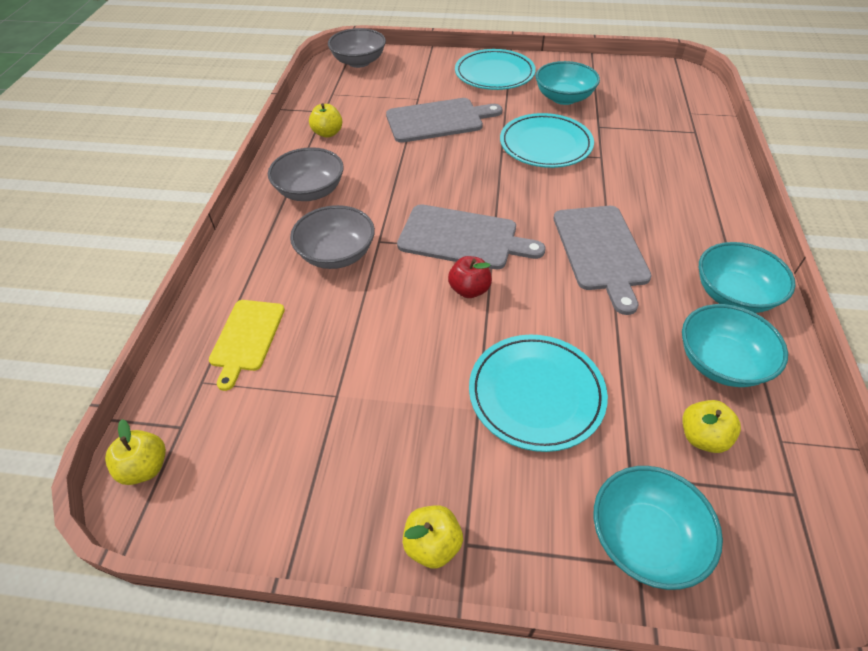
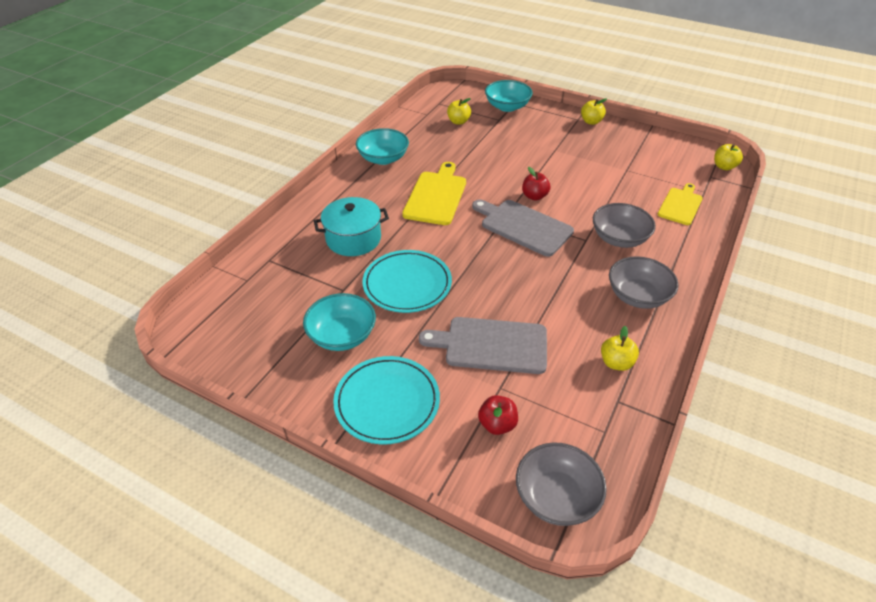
camera: 160 degrees left, 5 degrees down
(410, 81) = (497, 424): none -> red apple
(536, 394) = (523, 148): turquoise plate -> none
(601, 251) = (436, 196): grey cutting board -> yellow cutting board
(641, 171) = (353, 239): none -> turquoise pot
(721, 362) = (423, 138): turquoise bowl -> none

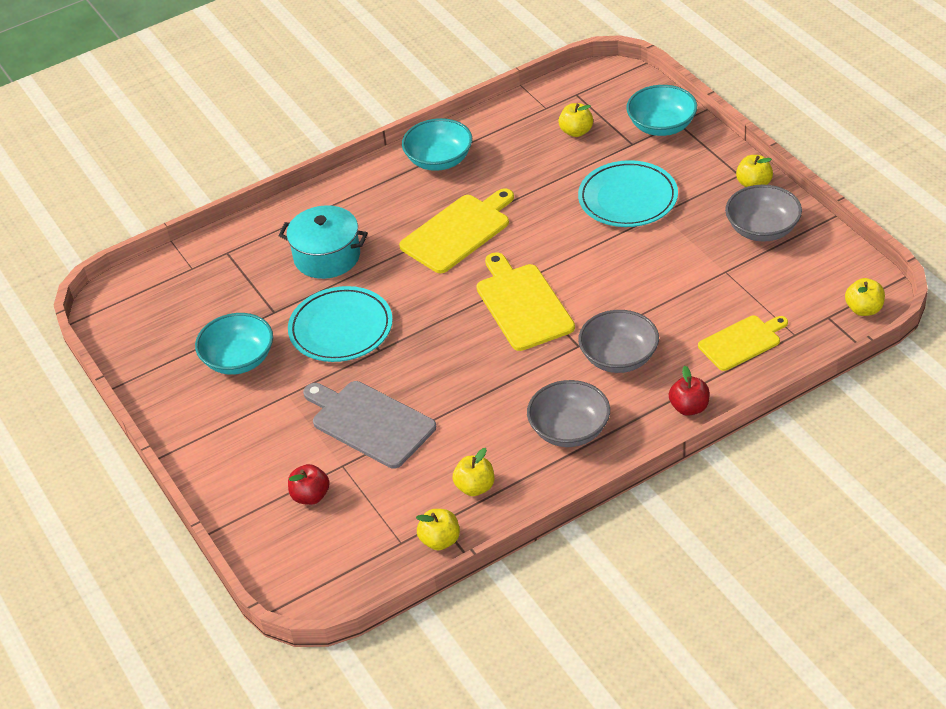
camera: 35 degrees right, 0 degrees up
(387, 402) = (231, 438): turquoise plate -> turquoise plate (628, 198)
(523, 226) = (522, 304): grey cutting board -> yellow cutting board
(534, 196) = (572, 270): red apple -> red apple (689, 407)
(556, 497) = (308, 574): grey bowl -> grey bowl (762, 229)
(632, 416) = (440, 540): none -> yellow apple

